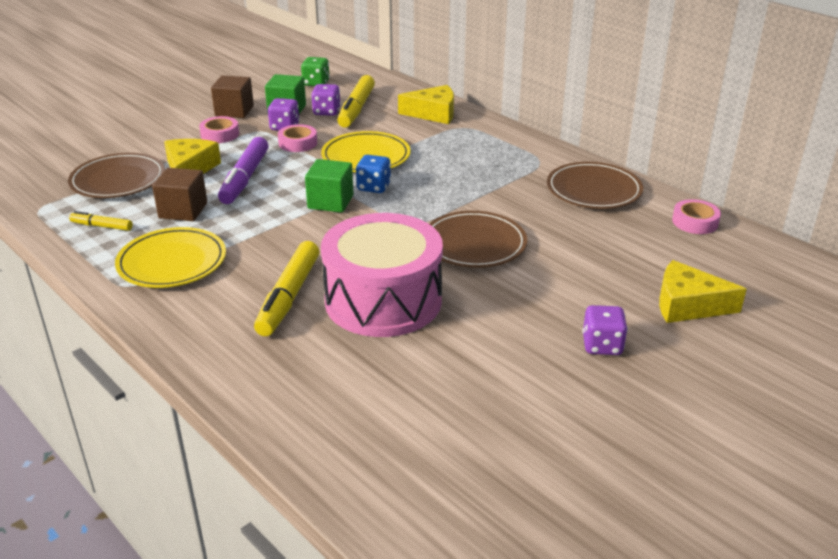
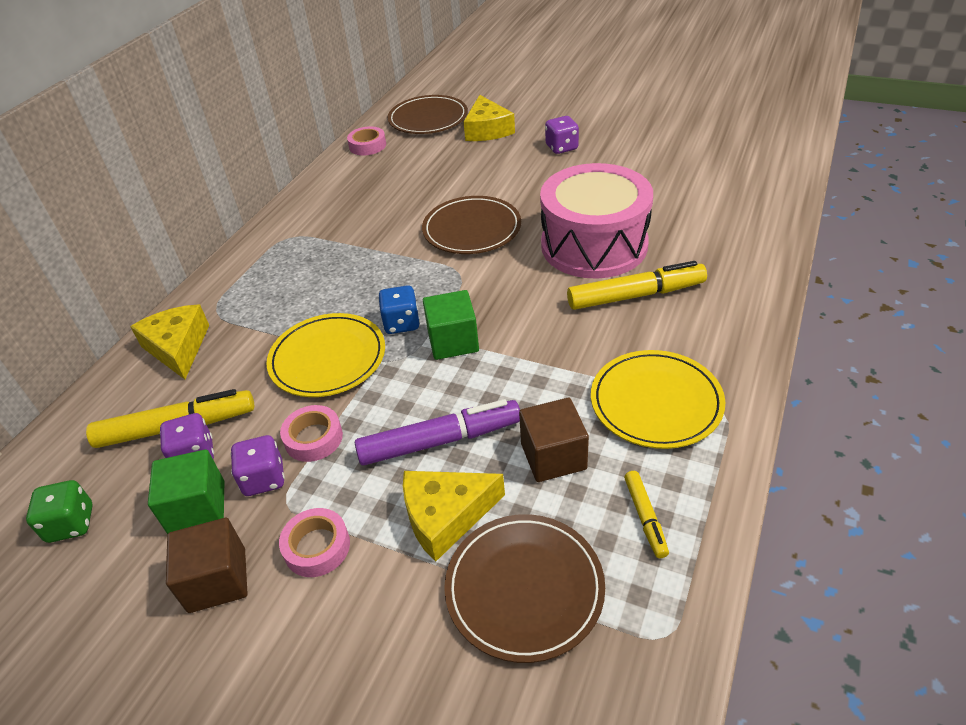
camera: 110 degrees left, 10 degrees up
(593, 190) = (335, 197): brown plate -> brown plate (428, 119)

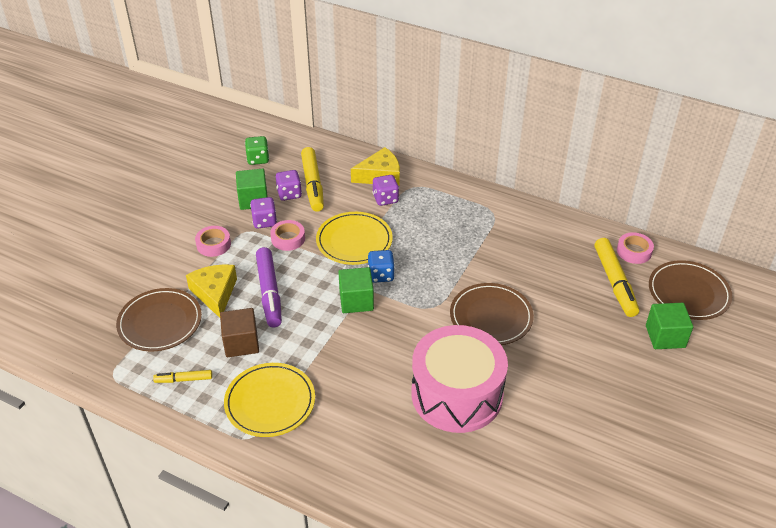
camera: 90 degrees right, 0 degrees up
(217, 580) = (207, 212): brown cube -> none
(487, 130) = (665, 336): yellow cheese -> green cube
(561, 147) = (628, 392): purple dice -> purple dice (385, 199)
(635, 295) = (385, 411): yellow marker -> yellow marker (614, 282)

